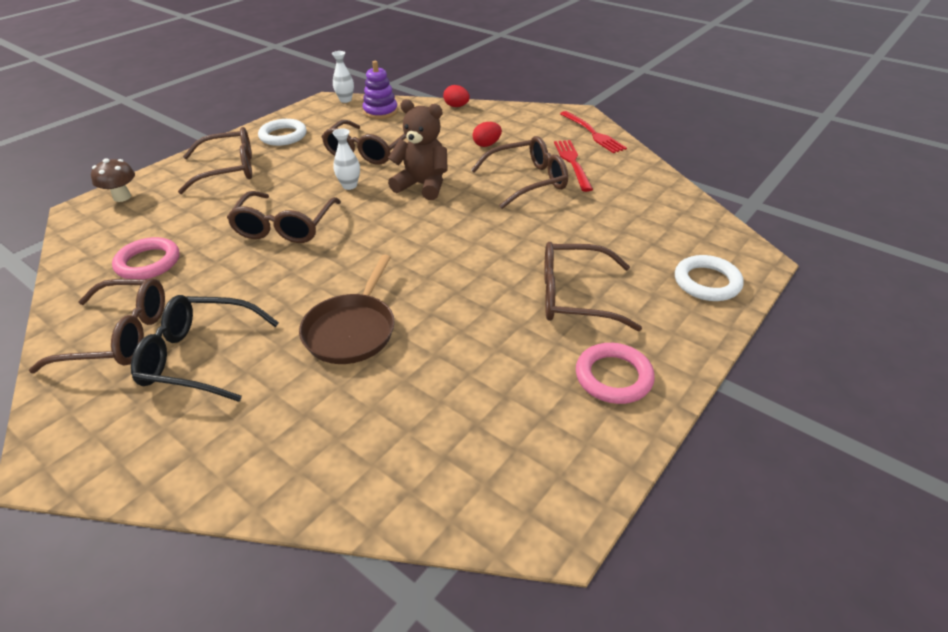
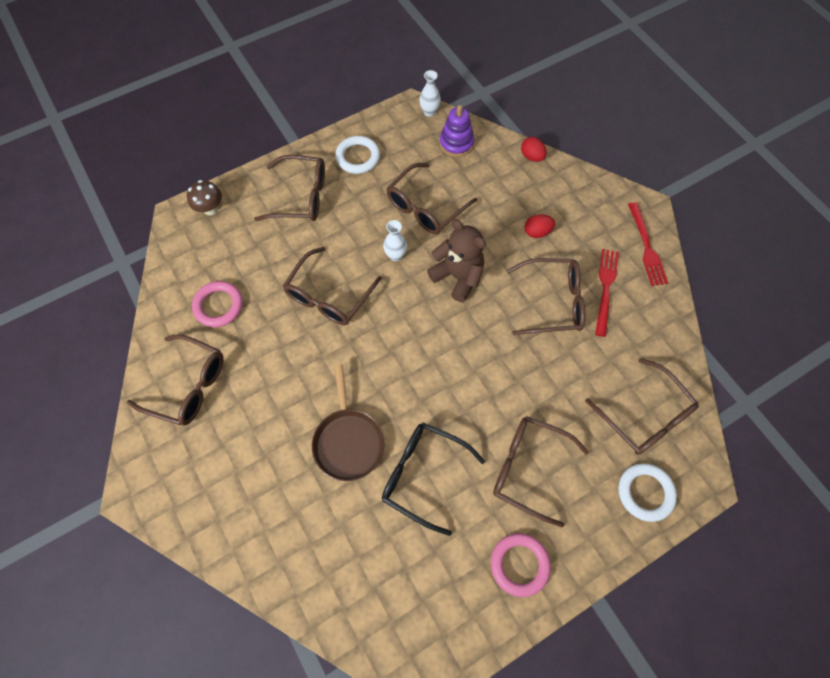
camera: 20 degrees right, 25 degrees up
(199, 357) = (238, 429): black glasses -> black glasses (423, 475)
(352, 330) = (348, 441): brown pan -> brown pan turned 45 degrees counterclockwise
(666, 230) = (644, 415): none -> brown glasses

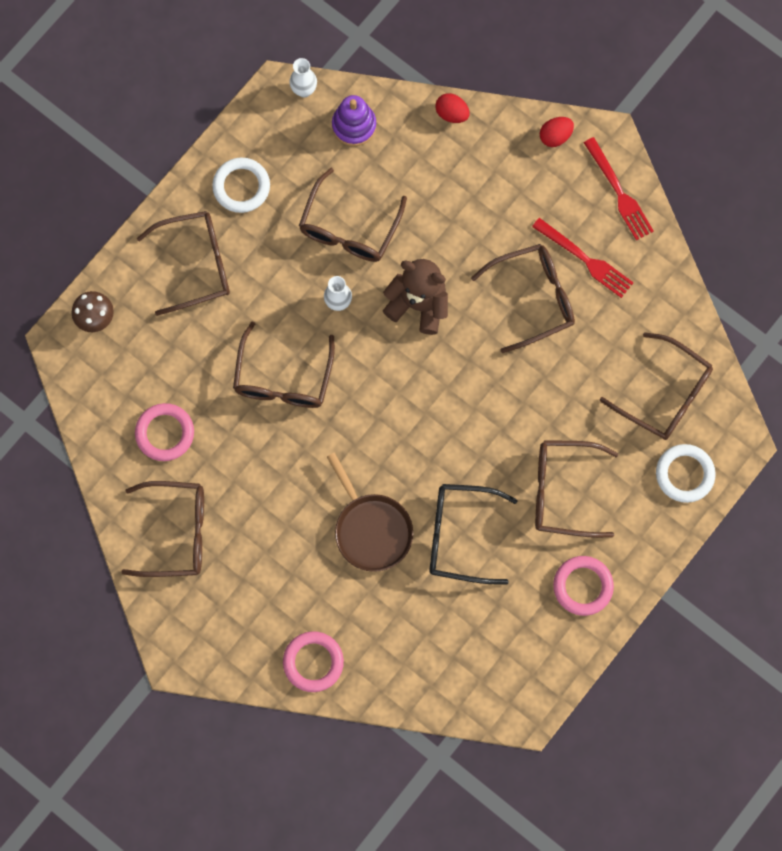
camera: 20 degrees left, 10 degrees up
(247, 543) = (313, 662): none -> pink ring
(537, 232) = (489, 216): red egg -> red egg (555, 136)
(605, 287) = (586, 260): red fork -> red fork turned 135 degrees clockwise

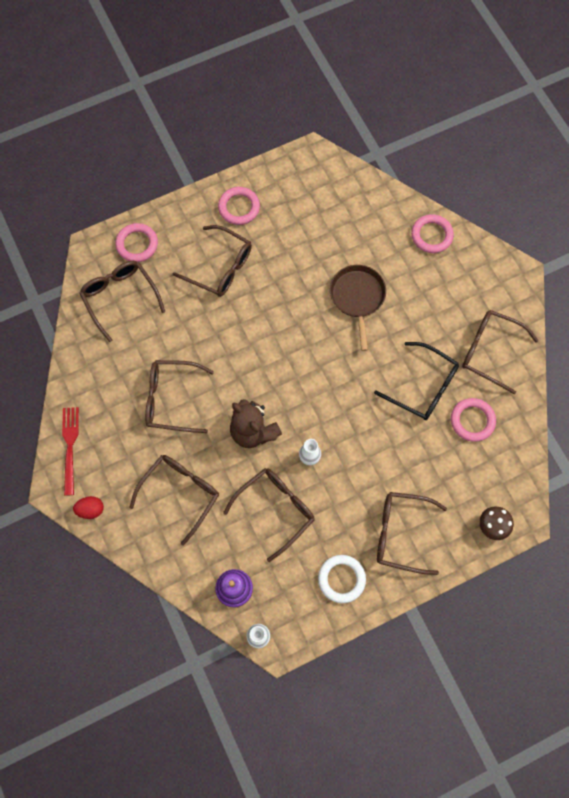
camera: 155 degrees left, 5 degrees down
(283, 378) = (372, 422): brown glasses -> brown glasses (180, 493)
(452, 113) = (156, 563): red egg -> none
(460, 535) = (301, 269): black glasses -> black glasses (423, 387)
(586, 260) = (120, 409): red fork -> none
(684, 474) = (137, 244): white ring -> pink ring

